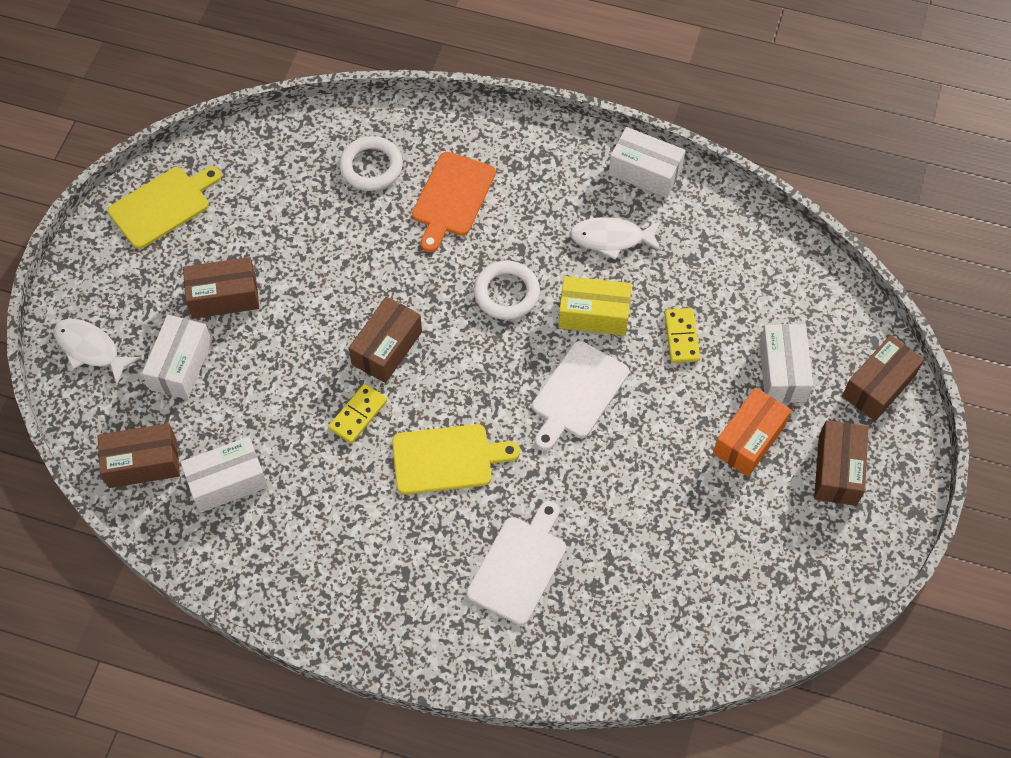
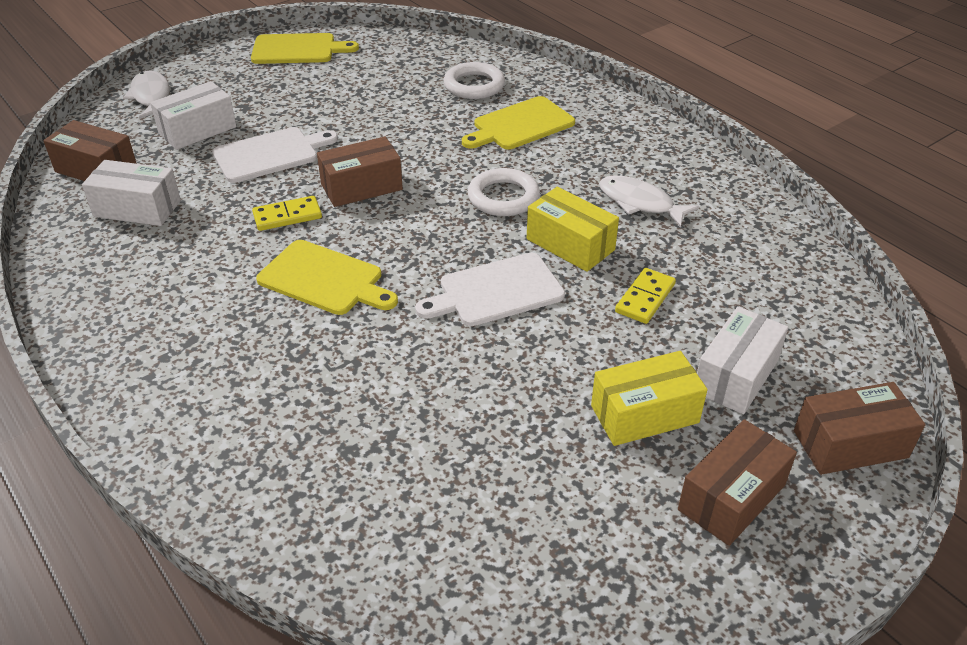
camera: 35 degrees right, 20 degrees down
(224, 297) = (277, 108): brown box -> none
(452, 198) = (520, 125): orange cutting board -> yellow cutting board
(519, 566) = (295, 391): white cutting board -> white cutting board (270, 154)
(645, 172) = (716, 175): white box -> none
(749, 439) = (644, 414): orange box -> yellow box

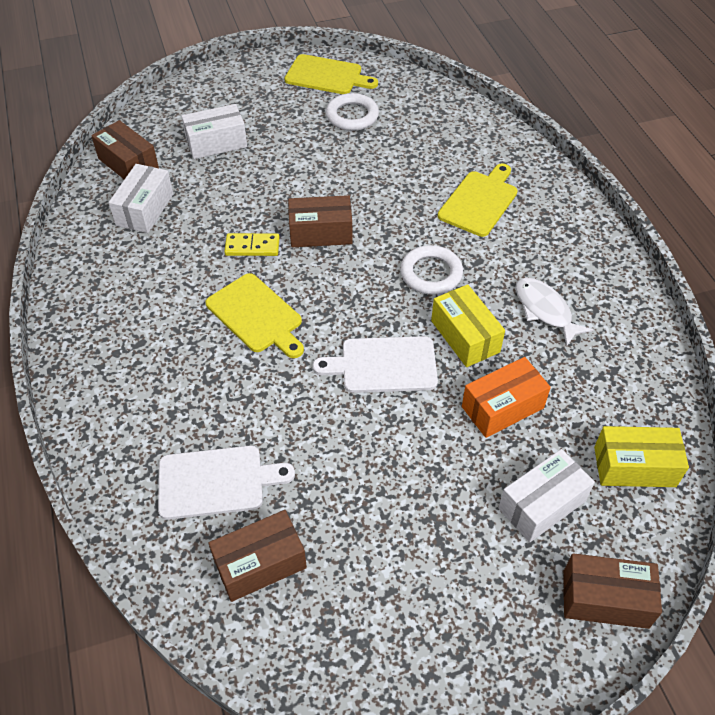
camera: 20 degrees right, 10 degrees up
(137, 208) = (145, 209): white box -> white box turned 75 degrees clockwise
(151, 97) = (194, 100): white fish -> none
(270, 154) = (262, 181): white cutting board -> white cutting board (216, 481)
(474, 85) = (458, 149): white ring -> white ring (352, 116)
(520, 125) = (479, 201): yellow cutting board -> yellow cutting board turned 135 degrees clockwise
(644, 414) = (449, 516): yellow box -> yellow box (634, 467)
(645, 298) = (502, 407): yellow domino -> orange box
(732, 497) = (481, 613): brown box -> brown box (260, 564)

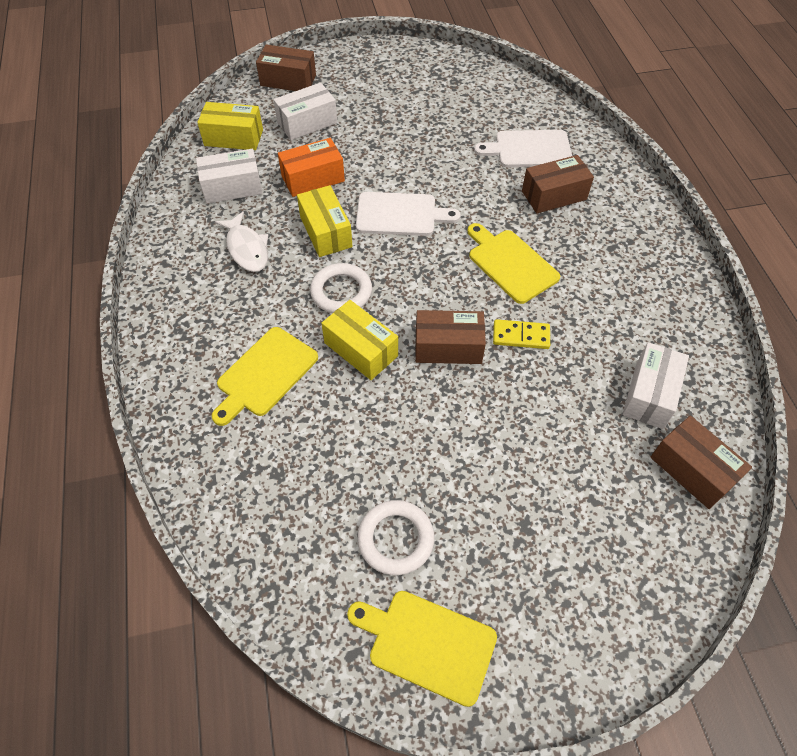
camera: 175 degrees left, 5 degrees up
(216, 143) = (584, 499): white box -> white box (232, 187)
(260, 564) = (495, 108): brown box -> brown box (554, 195)
(400, 225) = (361, 349): none -> yellow box

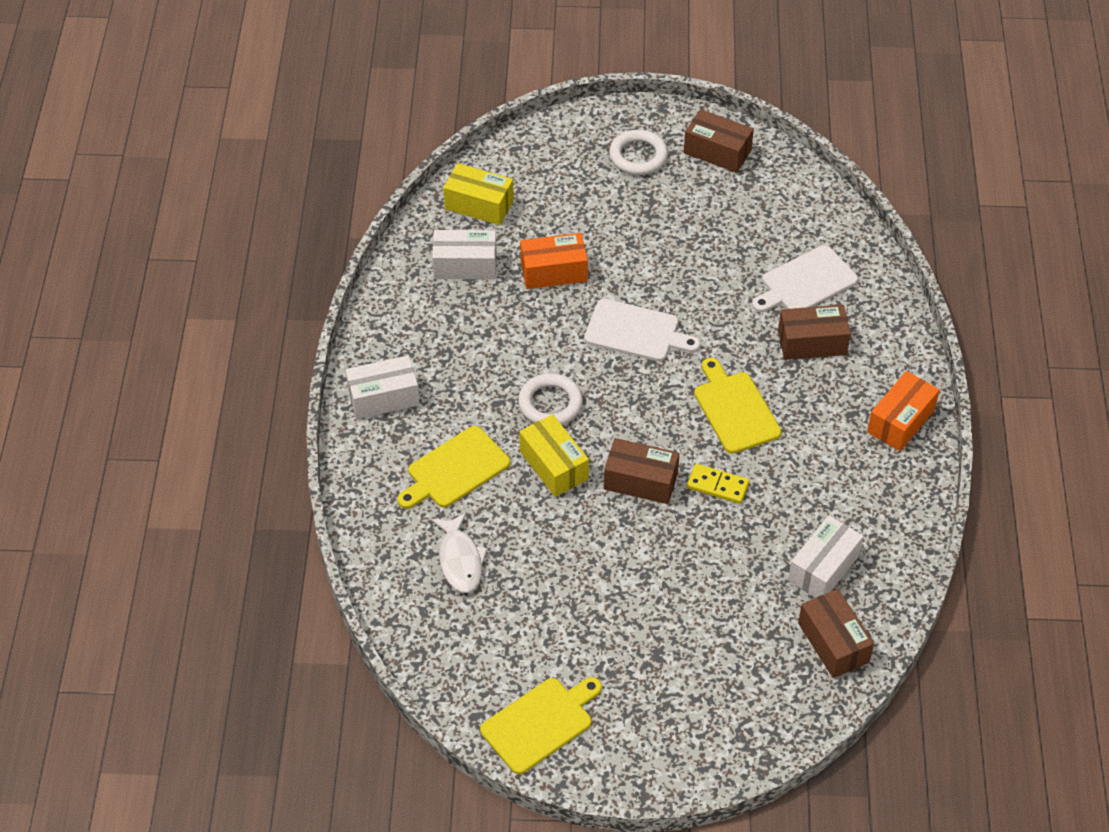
camera: 15 degrees right, 5 degrees down
(247, 249) = (465, 338): white fish -> white fish (460, 560)
(288, 80) = (557, 141): brown box -> brown box (717, 152)
(307, 123) = (564, 201): white box -> white box (383, 397)
(326, 232) = (551, 336): yellow box -> none
(396, 539) = (537, 638): white ring -> white ring (638, 156)
(427, 644) = (540, 723): yellow cutting board -> yellow cutting board turned 105 degrees clockwise
(529, 149) = (806, 282): white cutting board -> white cutting board turned 45 degrees counterclockwise
(656, 245) = (901, 421): none -> orange box

